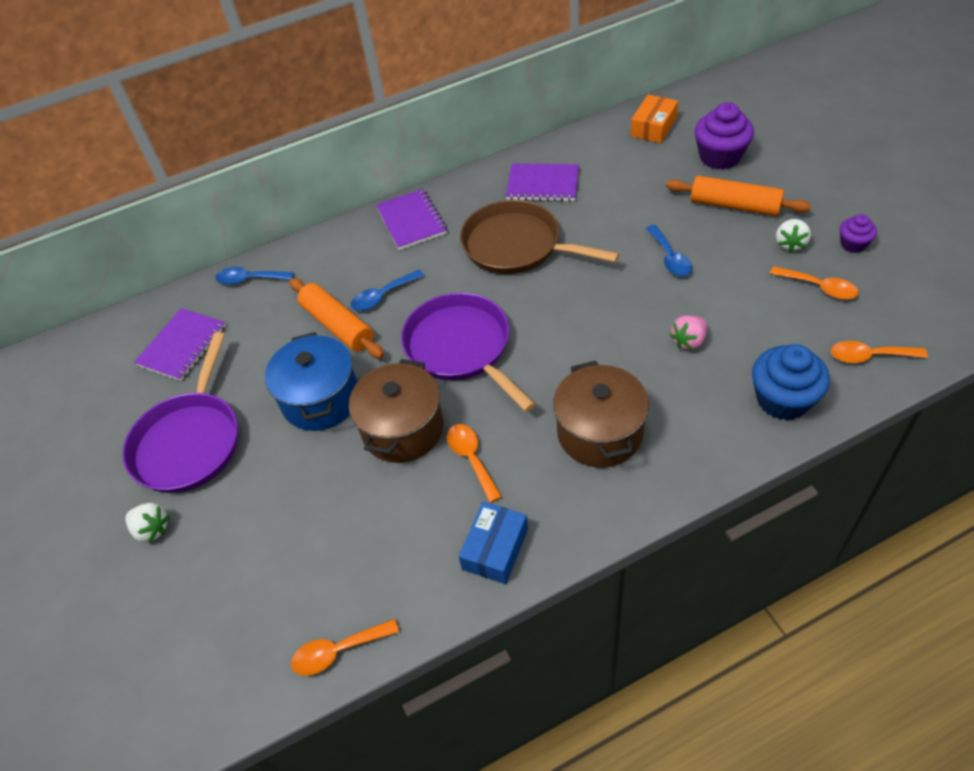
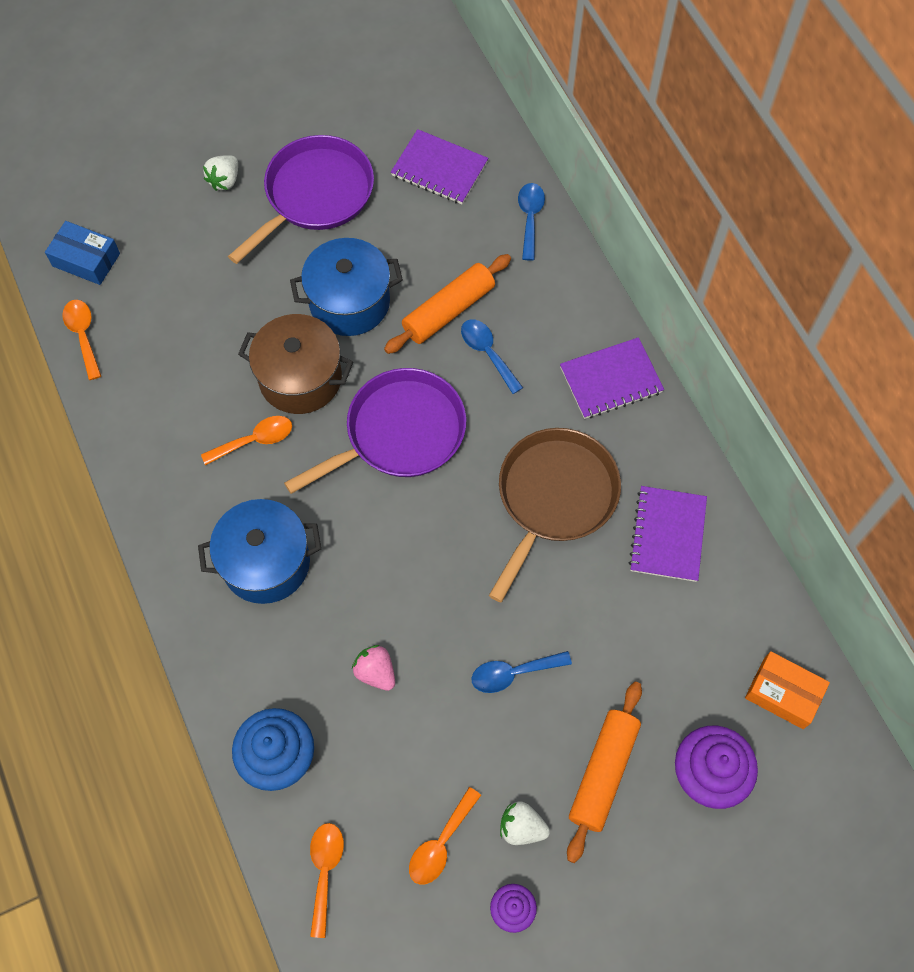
camera: 85 degrees right, 15 degrees up
(189, 442) = (315, 194): purple pan -> purple pan turned 120 degrees clockwise
(495, 549) = (153, 458): blue box -> blue box (86, 260)
(599, 433) = (266, 562): brown pot -> blue pot

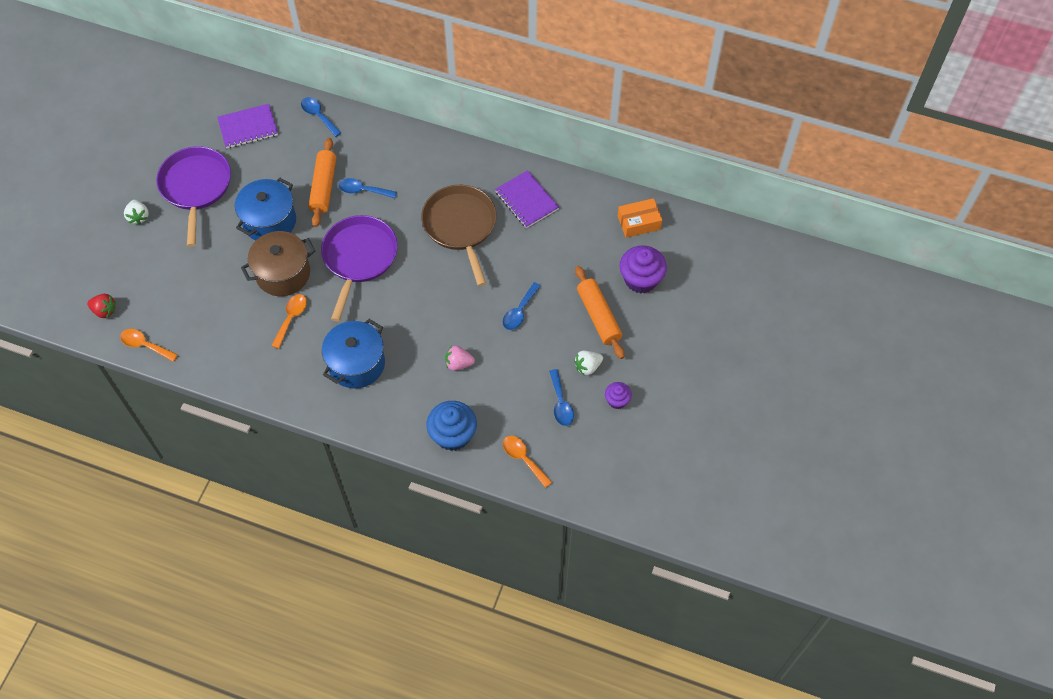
camera: 45 degrees left, 5 degrees down
(86, 260) = (104, 311): blue box -> red strawberry
(440, 844) = (561, 403): orange spoon -> blue spoon
(611, 380) = (433, 157): purple notebook -> none

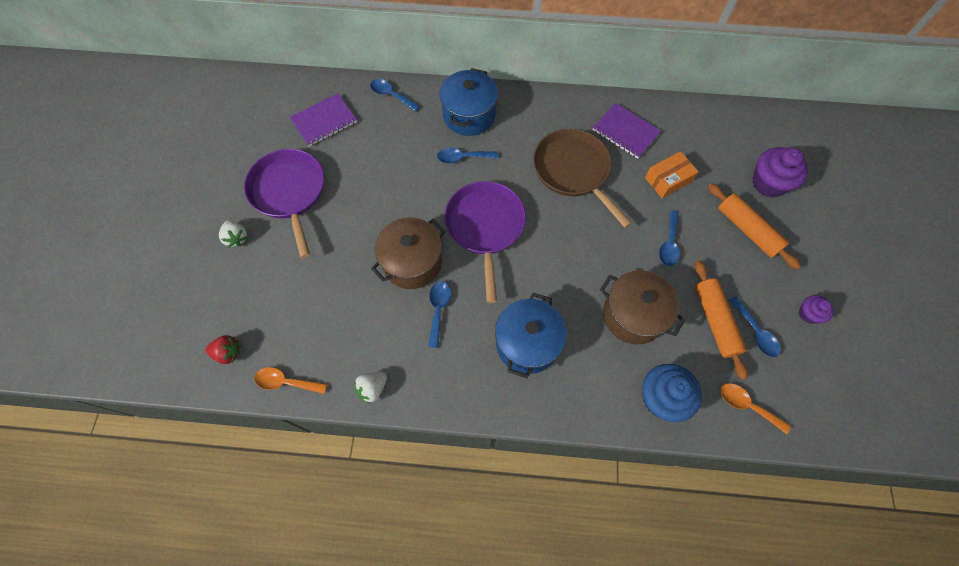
camera: 15 degrees left, 5 degrees up
(269, 221) = (379, 210): blue pot -> blue pot (469, 115)
(291, 318) = (438, 309): orange spoon -> blue spoon
(324, 187) = (422, 163): orange rolling pin -> orange rolling pin (715, 321)
(458, 363) = (633, 315): pink strawberry -> brown pot
(587, 367) = (762, 285): white strawberry -> white strawberry (372, 388)
(639, 222) = (739, 129): orange box -> orange box (668, 179)

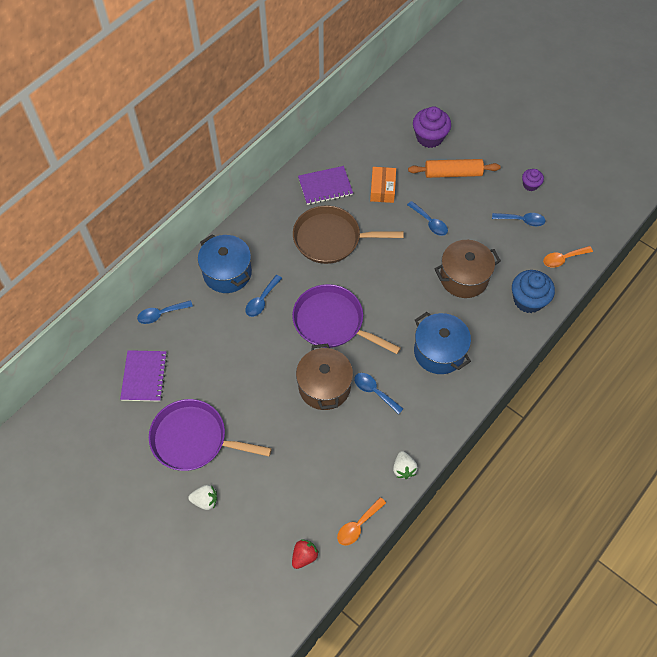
camera: 55 degrees left, 5 degrees down
(715, 321) = (500, 236): orange rolling pin -> none

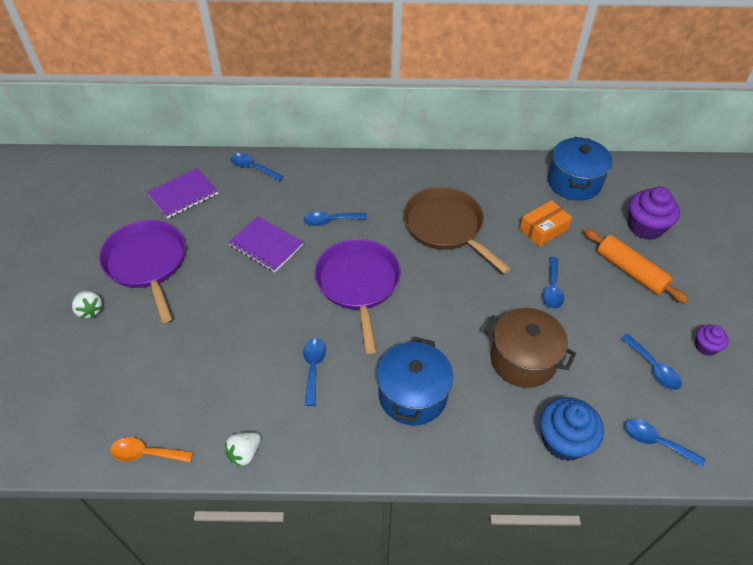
camera: 50 degrees right, 10 degrees down
(227, 273) = (334, 182): blue pot -> blue pot (574, 182)
(304, 556) = (79, 427): red strawberry -> none
(324, 386) = (282, 323): brown pot -> none
(325, 186) = (495, 188): purple notebook -> purple notebook (266, 245)
(563, 259) = (655, 442): orange spoon -> blue spoon

